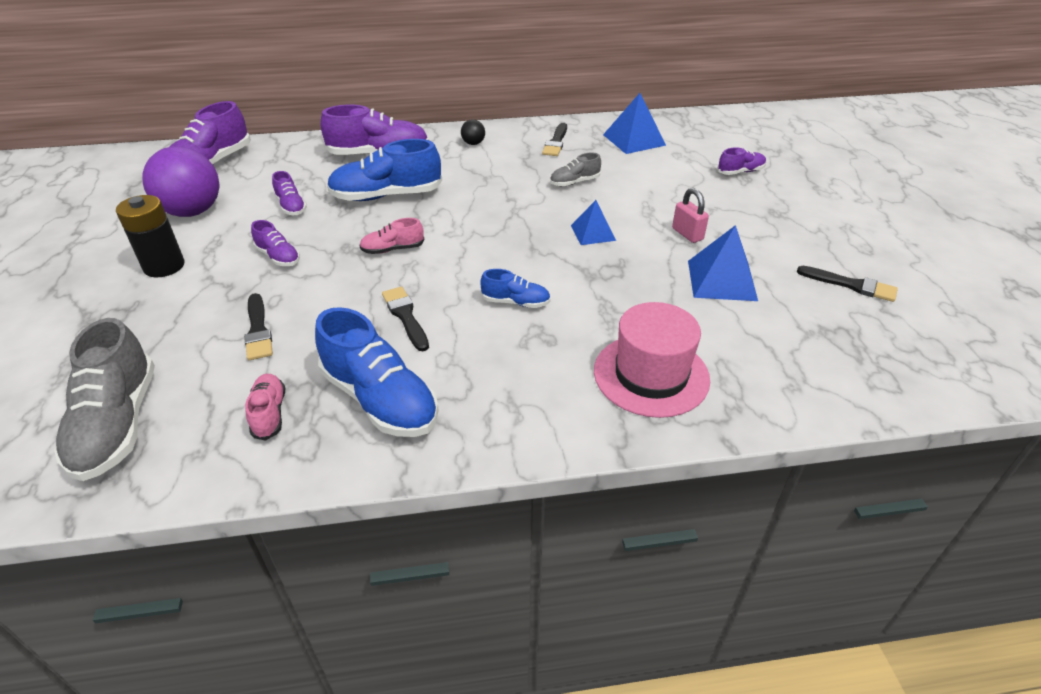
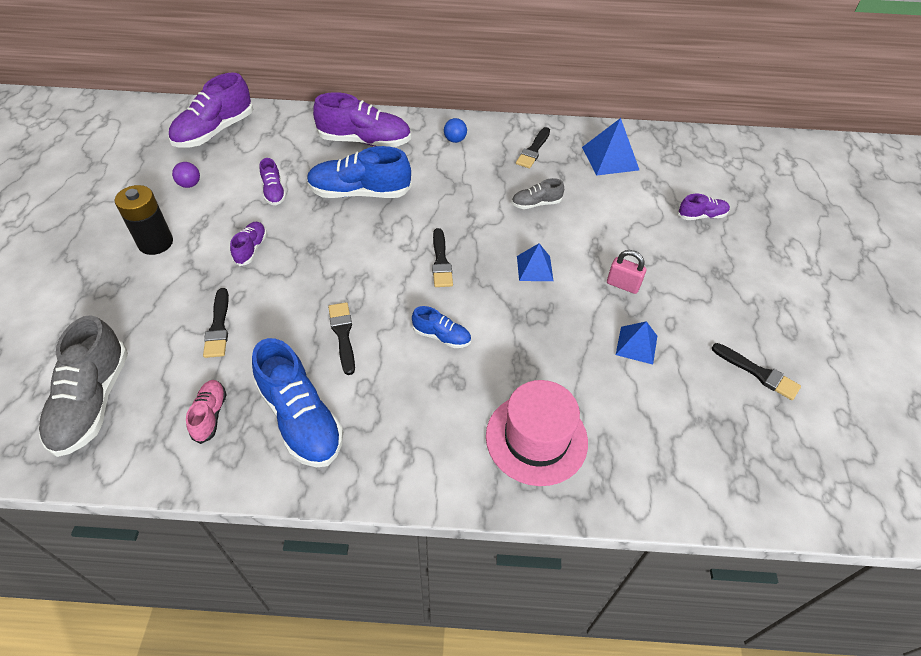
camera: 10 degrees right, 10 degrees up
(192, 211) = (190, 184): purple ball -> purple ball, size x0.42
(278, 257) = (251, 249): purple shoe -> purple shoe turned 135 degrees counterclockwise
(392, 249) = (350, 257): pink shoe -> none
(473, 143) = (455, 140): black ball -> blue ball
(492, 240) = (441, 261): none -> black brush
(687, 234) = (623, 285): pink padlock -> pink padlock turned 45 degrees counterclockwise
(722, 280) = (636, 345): blue pyramid -> blue pyramid, size x0.64

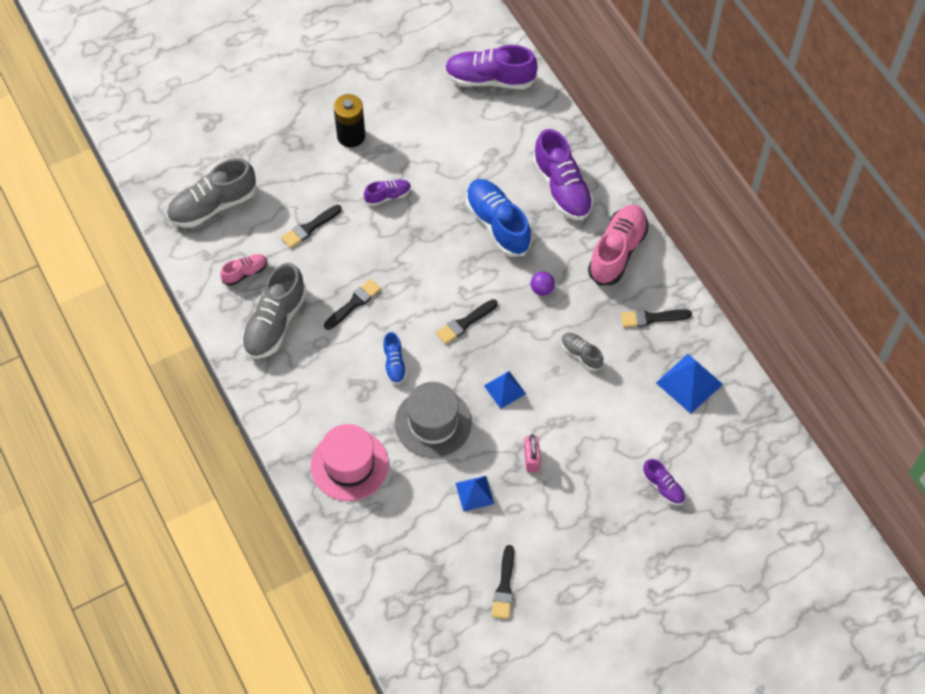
camera: 60 degrees right, 10 degrees up
(190, 184) = (420, 110): purple ball -> purple ball (542, 289)
(274, 192) = (454, 168): purple shoe -> none
(301, 419) = (275, 323): blue shoe -> grey shoe
(455, 140) = (617, 251): blue ball -> pink shoe
(533, 338) = (433, 423): none -> grey hat

